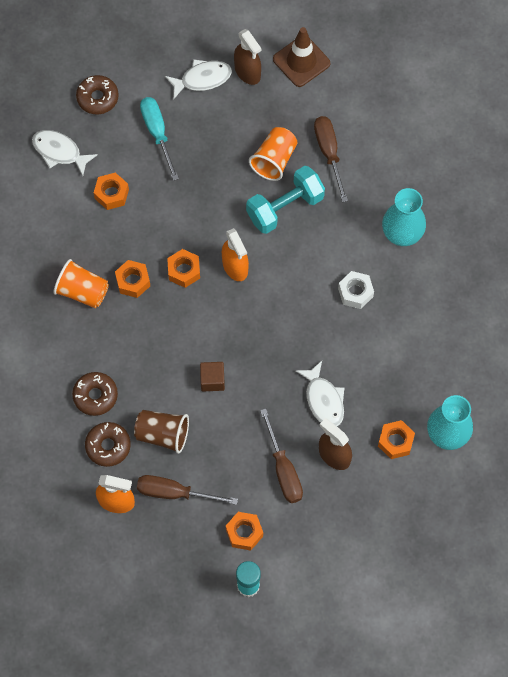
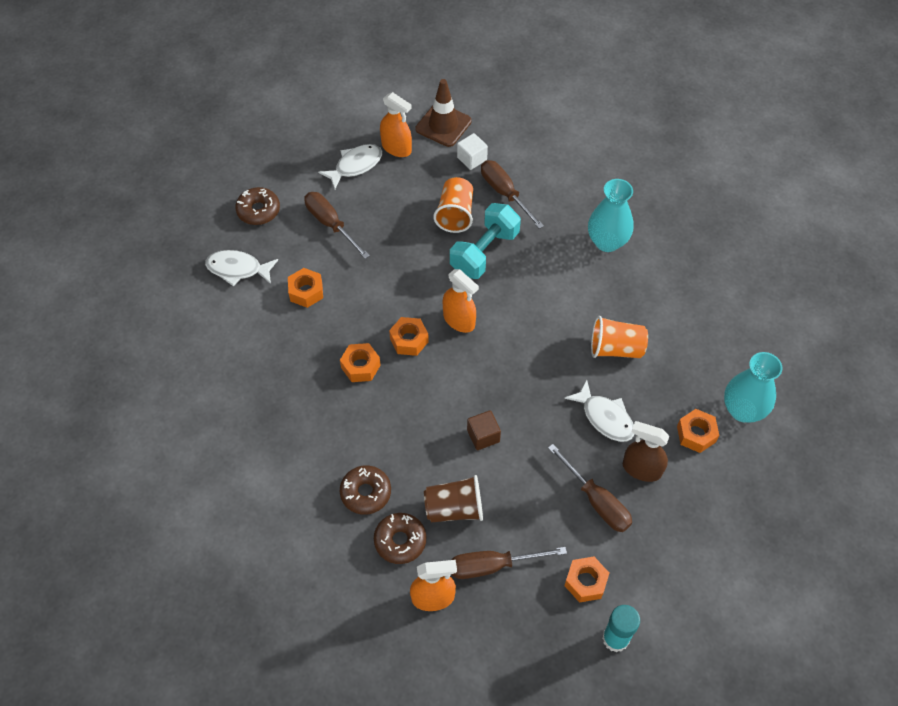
camera: 20 degrees left, 10 degrees down
(82, 291) = (311, 392): orange cup -> orange cup (615, 348)
(157, 133) = (330, 224): turquoise screwdriver -> brown screwdriver
(247, 72) = (396, 148): brown spray bottle -> orange spray bottle
(313, 106) = (472, 159): none -> white cube
(355, 292) = (588, 307): white nut -> none

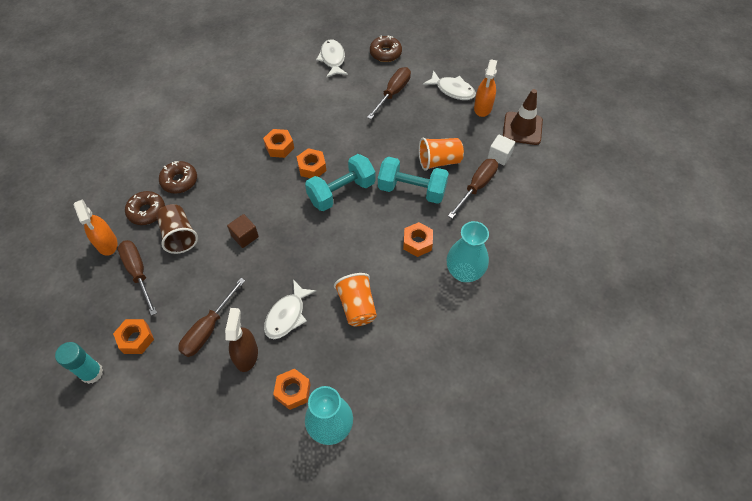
camera: 70 degrees right, 0 degrees up
(306, 292) = (329, 99): orange nut -> orange nut (417, 242)
(459, 320) = (341, 192): orange spray bottle -> turquoise dumbbell

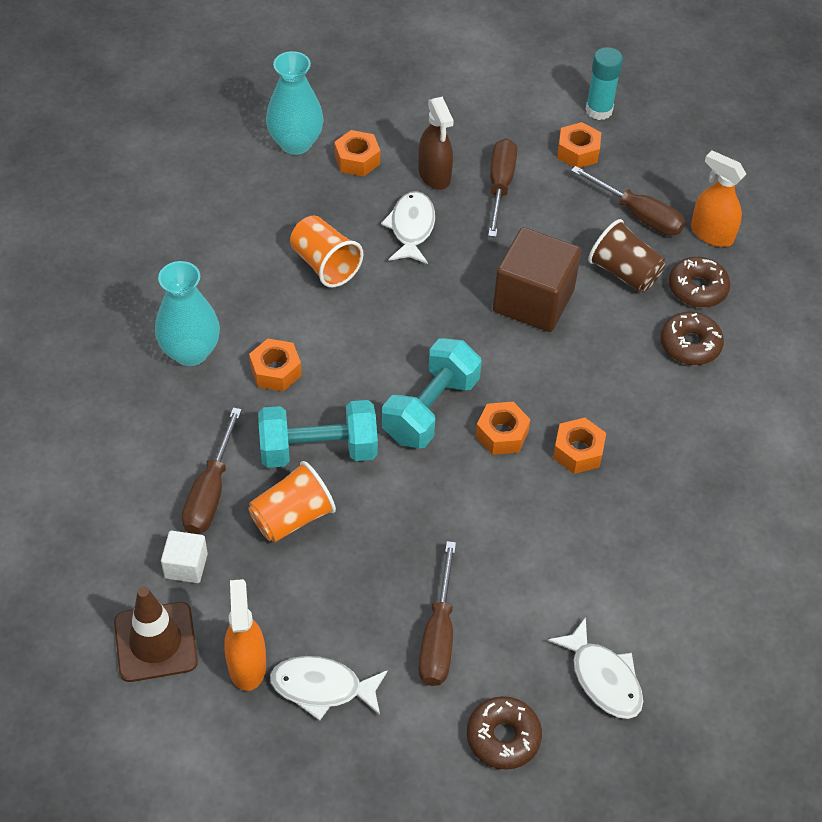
camera: 155 degrees right, 5 degrees down
(245, 236) = (533, 300): brown cube -> brown cube, size x2.03

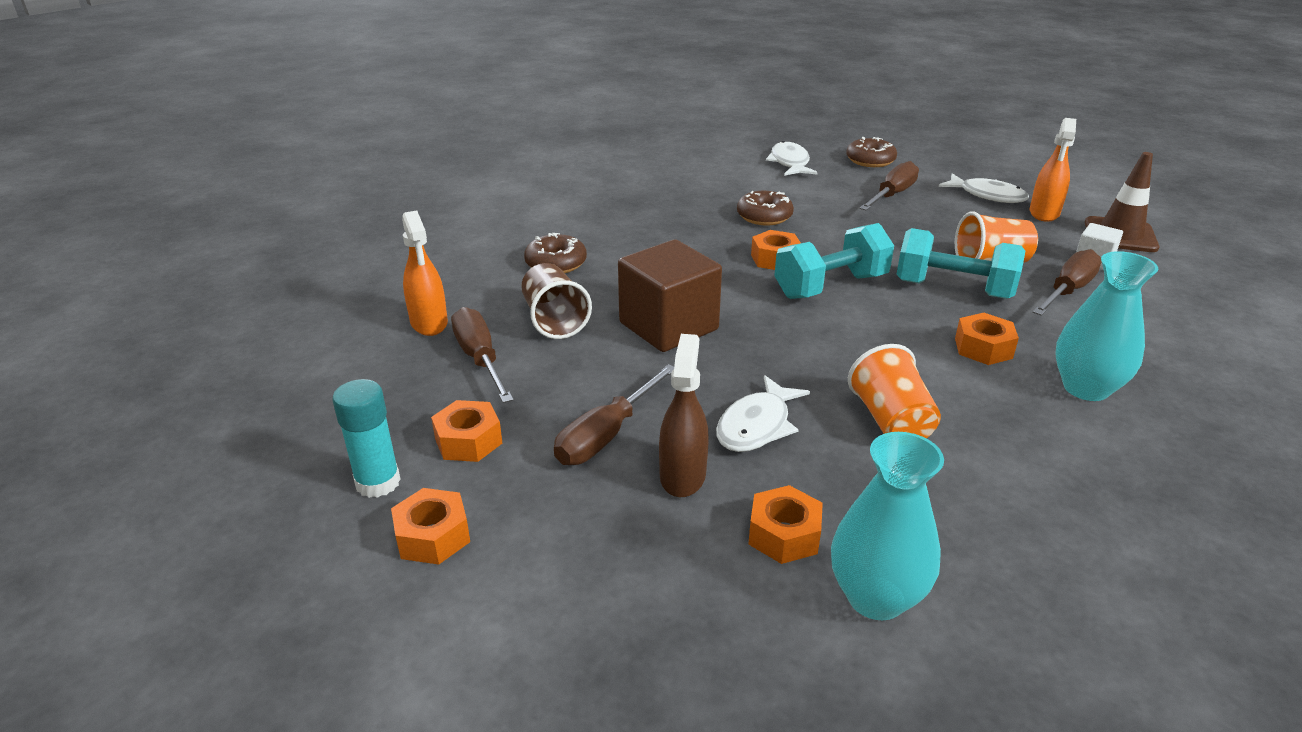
camera: 150 degrees left, 20 degrees down
(578, 451) = (718, 237): orange nut -> orange nut (433, 536)
(697, 288) = (500, 292): brown donut -> brown donut (764, 216)

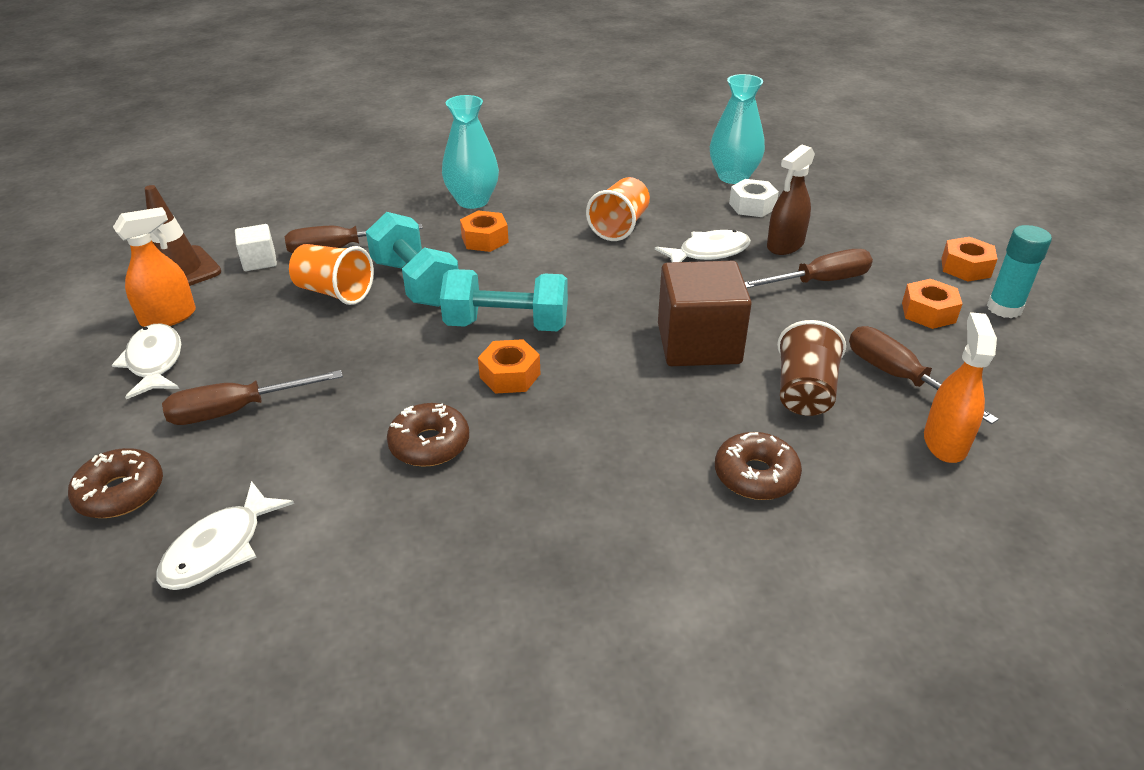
camera: 145 degrees left, 5 degrees up
(480, 359) = (898, 378): brown screwdriver -> brown screwdriver turned 135 degrees clockwise
(784, 535) = (752, 206): orange nut -> white nut

